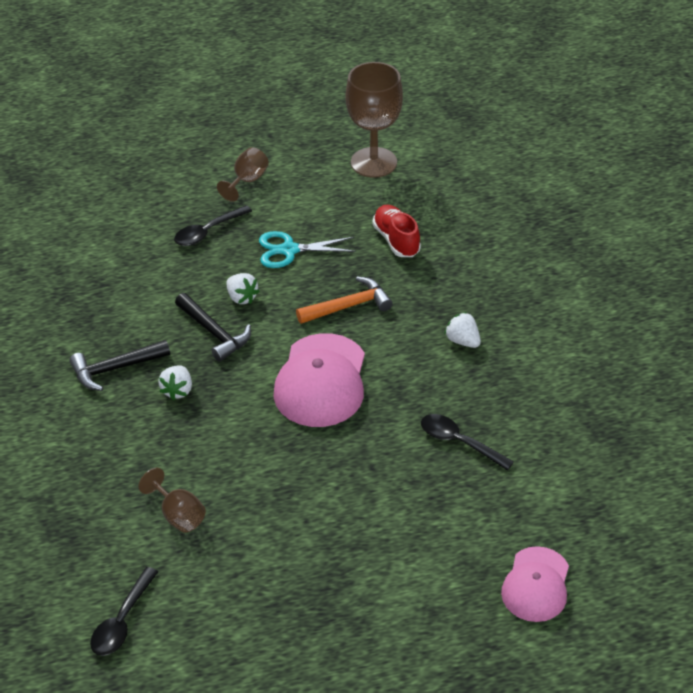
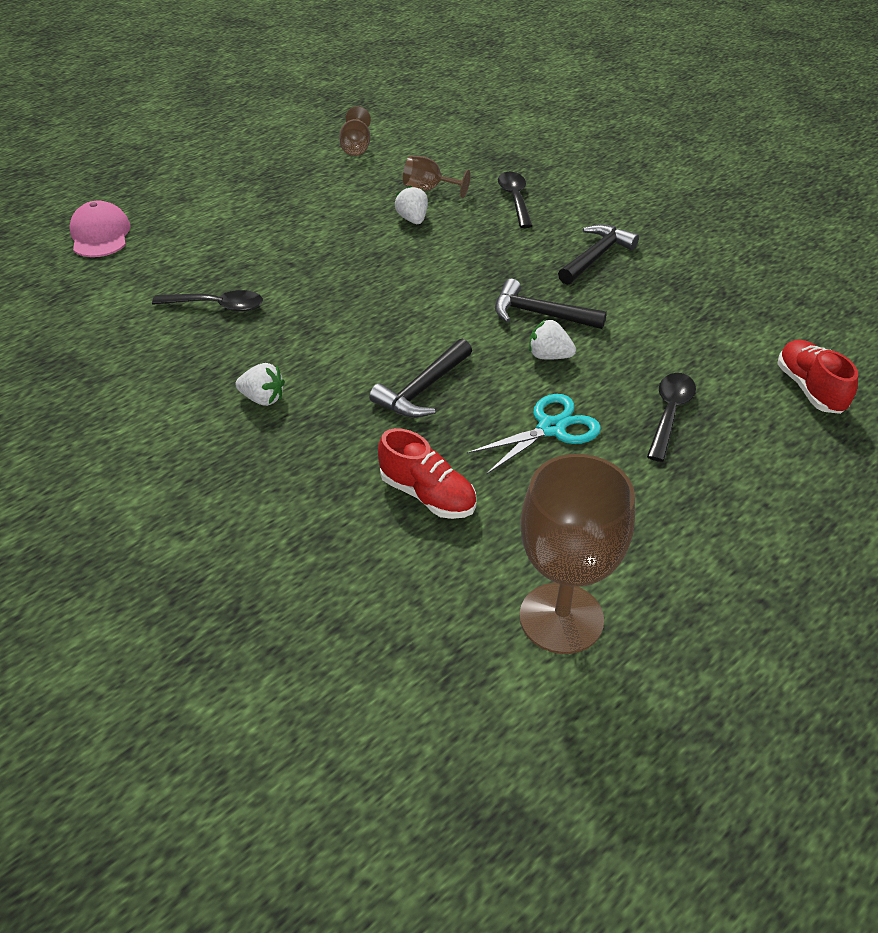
camera: 150 degrees right, 0 degrees up
(104, 214) = (809, 389): none -> red shoe
(122, 621) = (410, 135): black spoon -> black spoon (515, 199)
(177, 390) = (520, 259): white strawberry -> white strawberry (412, 219)
(247, 181) = (704, 503): brown goblet -> brown goblet (356, 147)
(321, 381) = (392, 310): pink cap -> none
(349, 306) = (422, 389): orange hammer -> black hammer

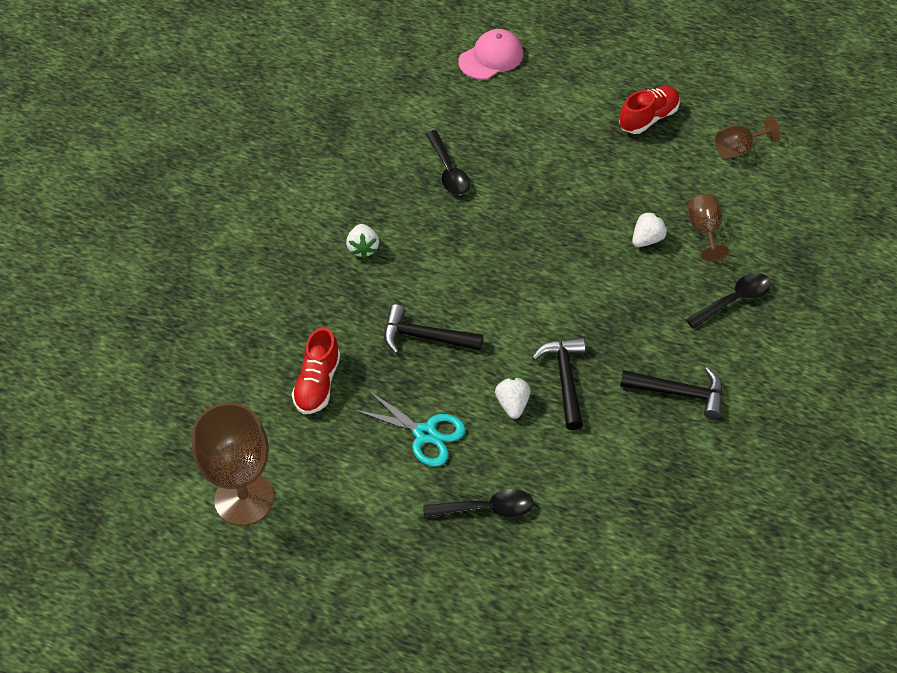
camera: 65 degrees right, 10 degrees up
(809, 389) = (577, 606): red shoe -> red shoe (648, 118)

